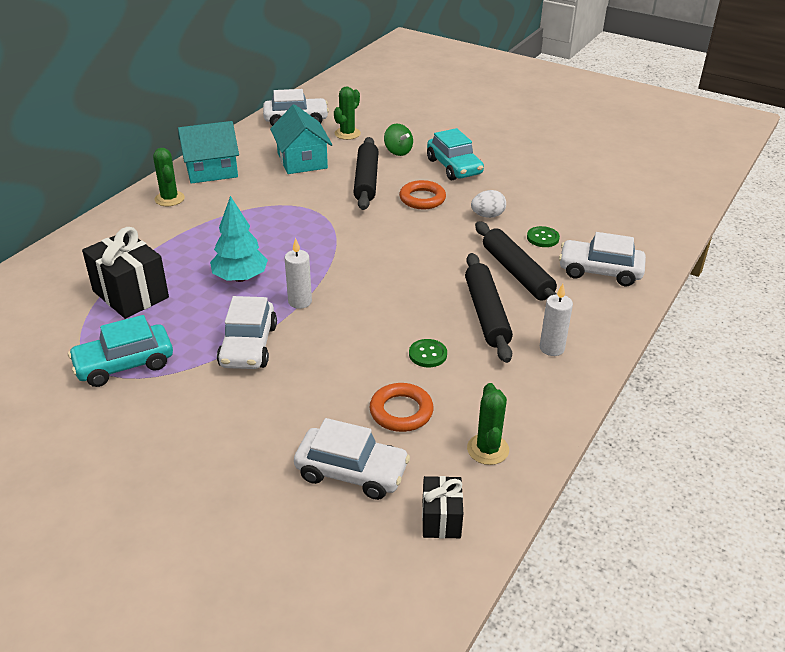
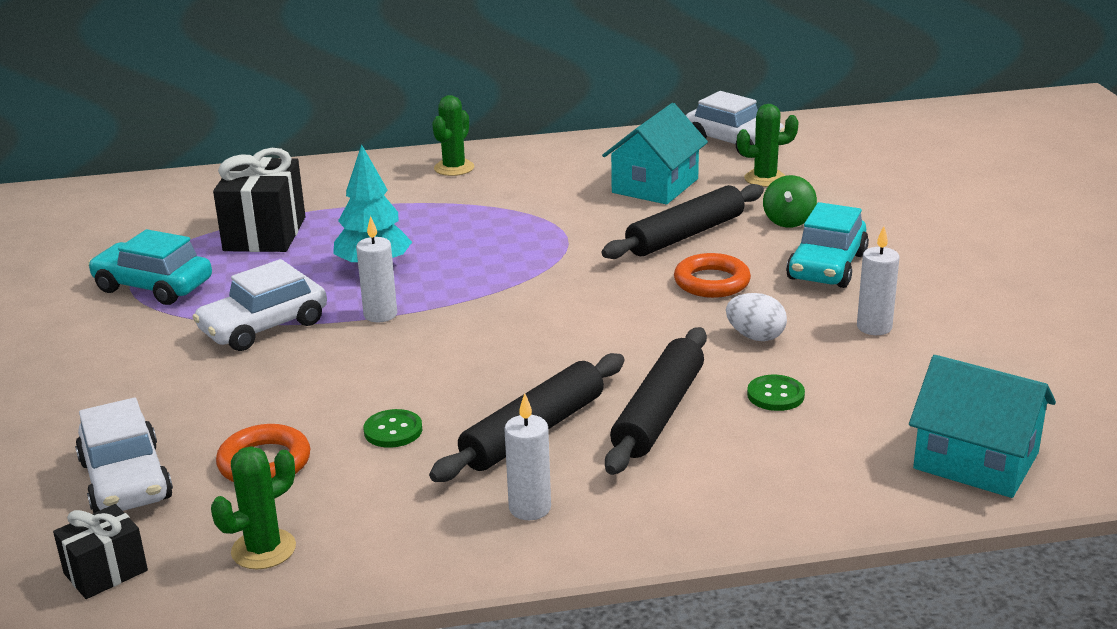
camera: 50 degrees right, 10 degrees down
(211, 170) = (543, 158): turquoise house -> turquoise house (976, 461)
(521, 186) = (874, 327): none -> white candle
(600, 271) = (772, 470): white car -> none

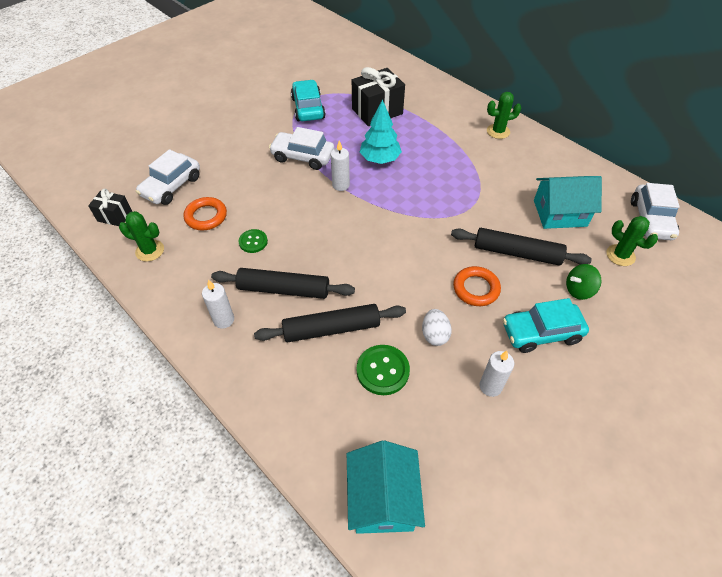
camera: 55 degrees right, 25 degrees up
(775, 395) = (382, 370): green button -> green button, size x1.57

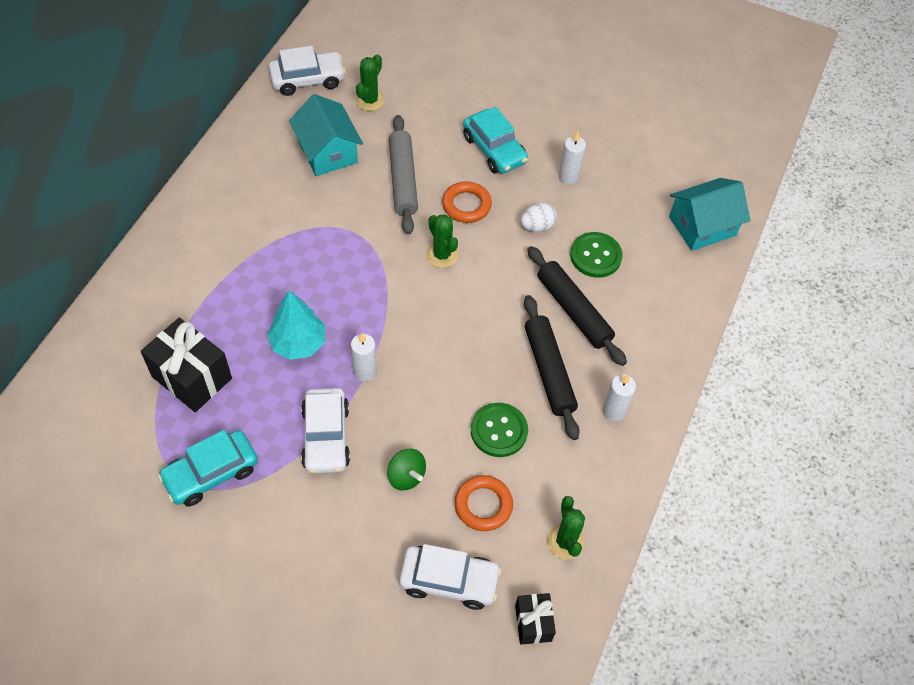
camera: 115 degrees left, 5 degrees up
(253, 242) = (499, 431): green button -> green button, size x1.57
(498, 131) = (195, 228): green cactus -> green cactus (442, 255)
(517, 253) = (403, 180): black rolling pin -> grey rolling pin
(578, 290) = (430, 128): green spinning top -> green spinning top (406, 476)

